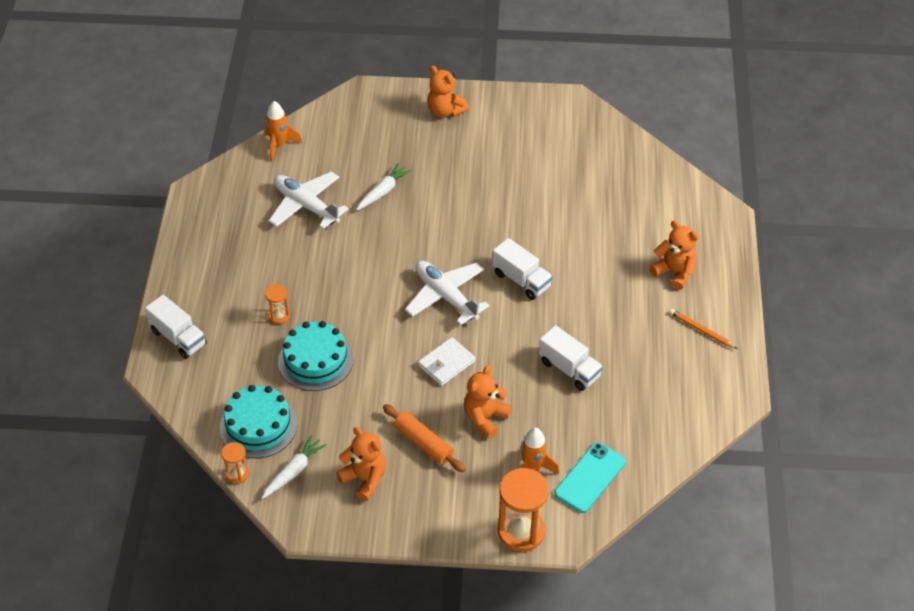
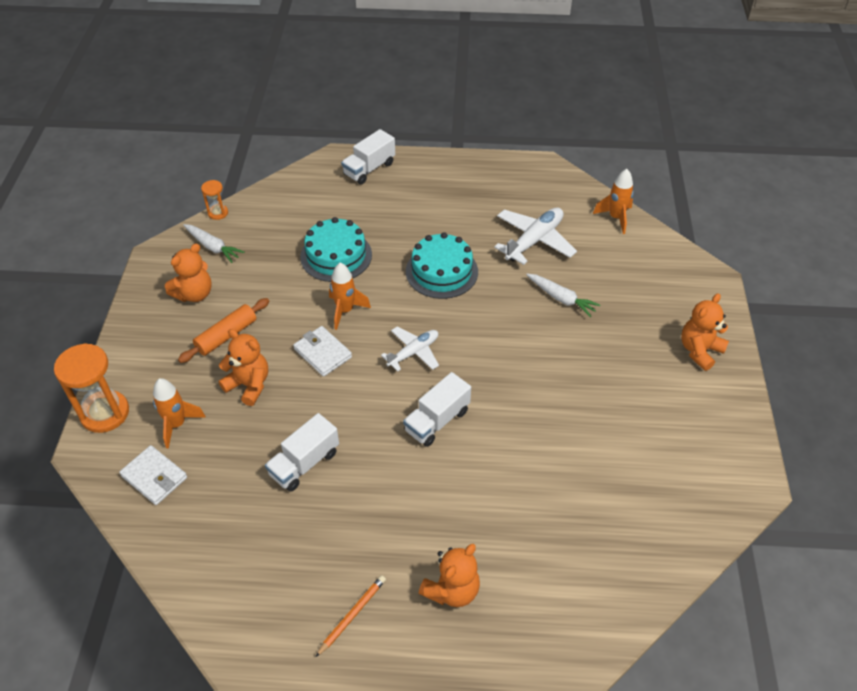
camera: 90 degrees right, 0 degrees up
(258, 425) = (266, 222): turquoise cake -> turquoise cake (441, 271)
(279, 316) = (391, 229): orange hourglass -> none
(393, 349) = (345, 311): none -> orange rocket
(446, 296) = (413, 352): white plane -> white plane, size x0.65
(590, 478) = (154, 477): turquoise phone -> white wallet

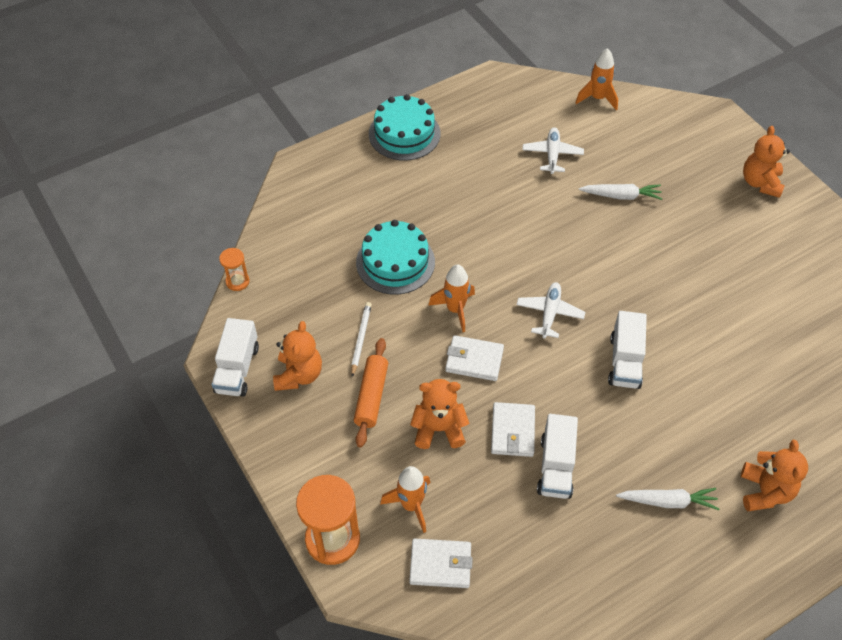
camera: 35 degrees left, 5 degrees up
(213, 247) = (268, 318): white carrot -> white carrot (668, 501)
(259, 294) = (361, 339): none -> white pencil
(299, 419) = (513, 431): none -> white wallet
(352, 615) = (714, 563): orange pencil -> none
(369, 169) = (341, 160): white truck -> white truck (237, 369)
(441, 271) = (502, 225): turquoise cake -> turquoise cake (404, 134)
(534, 241) = (552, 154): white plane -> white plane, size x0.65

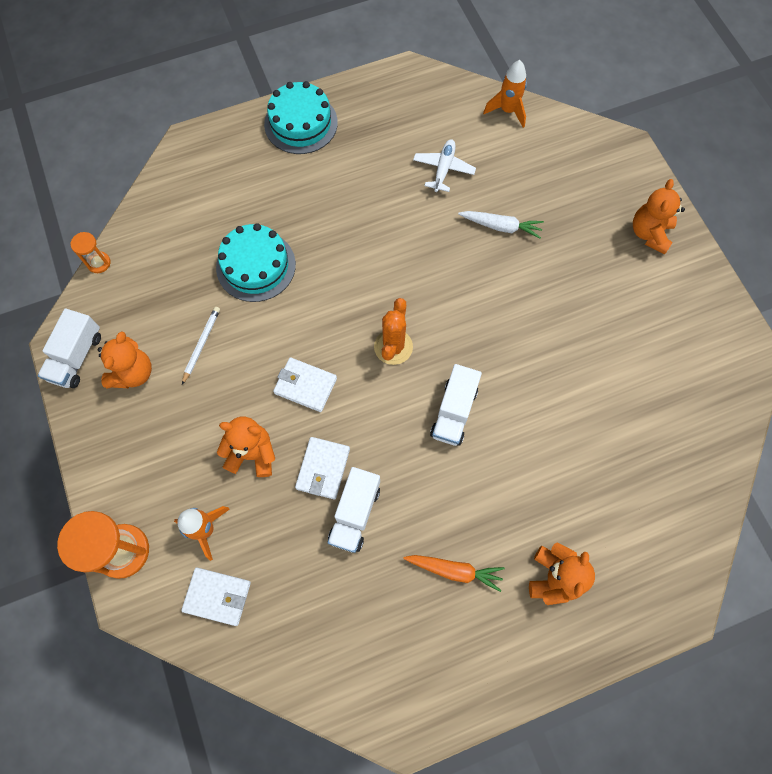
camera: 10 degrees right, 15 degrees up
(371, 396) = (196, 408): orange rolling pin -> none
(455, 309) = (301, 327): orange rocket -> none
(549, 313) = (393, 347): white plane -> orange cactus
(668, 501) = (454, 570): white carrot -> orange carrot

